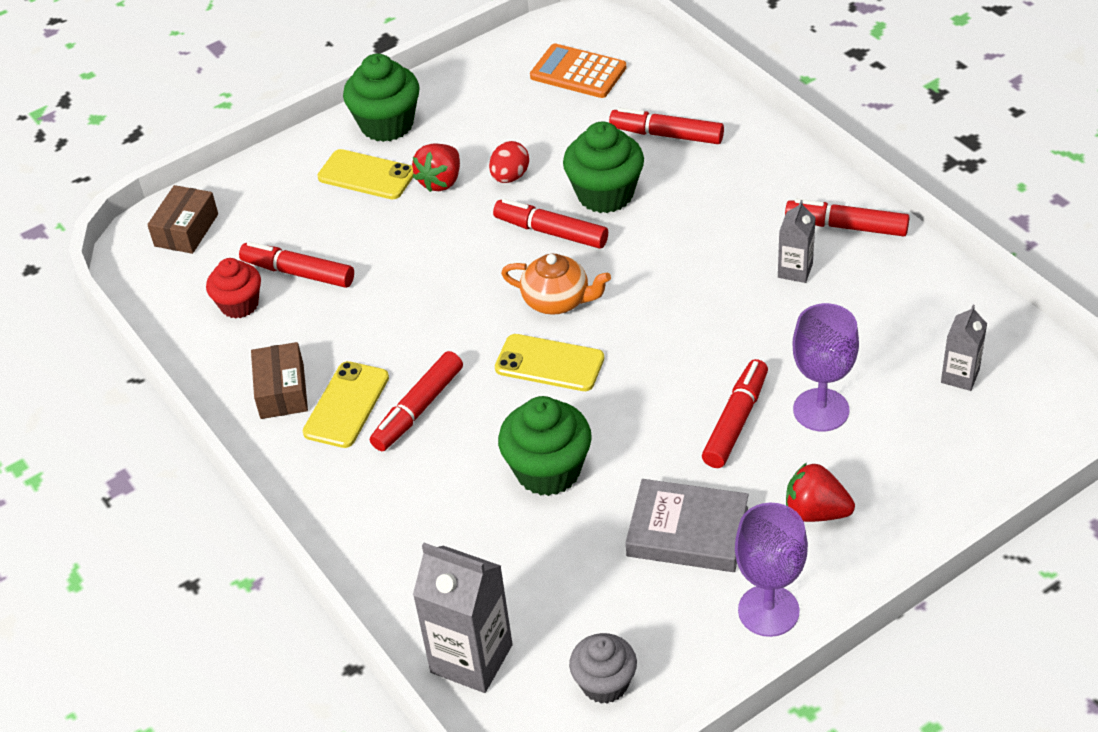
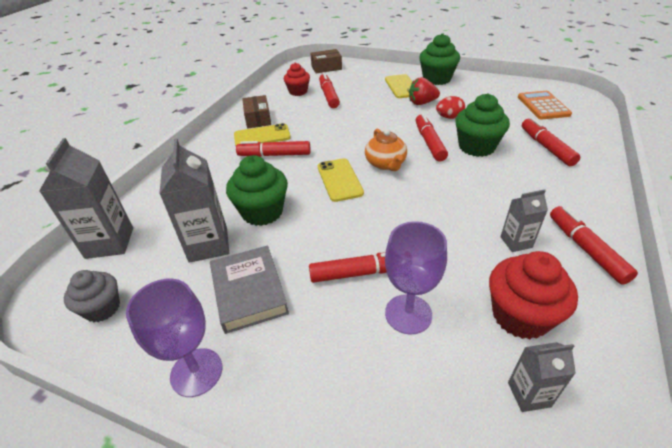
camera: 55 degrees right, 5 degrees down
(282, 391) = (258, 119): brown box -> brown box turned 60 degrees counterclockwise
(569, 548) = (208, 245): none -> grey carton
(815, 512) = (309, 357): red strawberry -> none
(884, 330) = (520, 316): none -> red cupcake

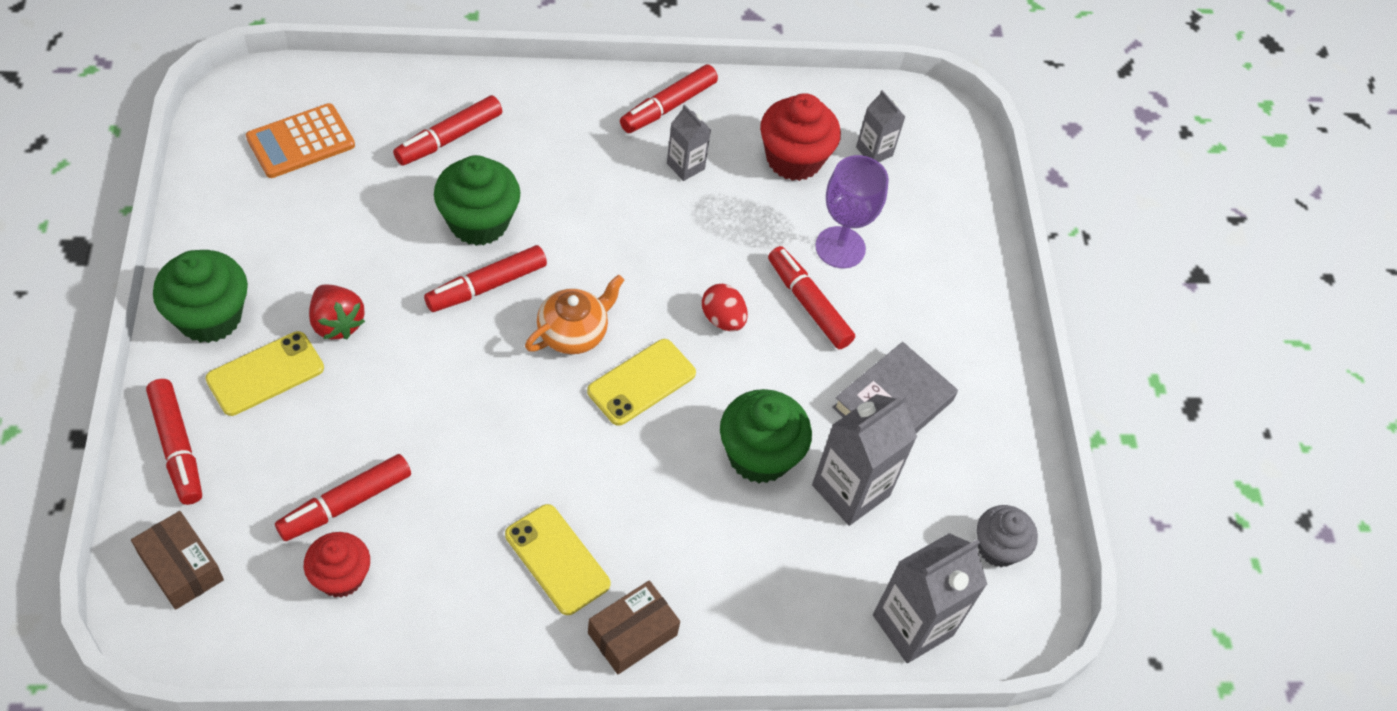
camera: 125 degrees left, 15 degrees up
(196, 372) = (1002, 403): purple goblet -> none
(258, 119) = (493, 602): brown box -> brown box (632, 634)
(274, 155) = (611, 507): red marker -> red marker (177, 447)
(449, 117) = (386, 271): red egg -> red egg (722, 319)

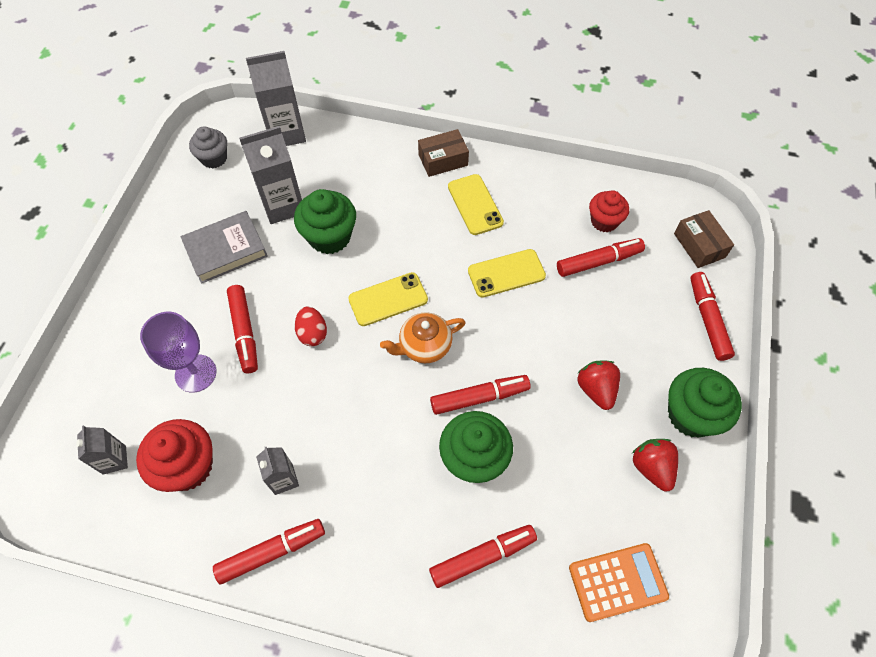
camera: 155 degrees left, 5 degrees up
(262, 250) = (652, 468): none -> red strawberry
(265, 374) = (649, 360): yellow phone -> yellow phone (506, 273)

